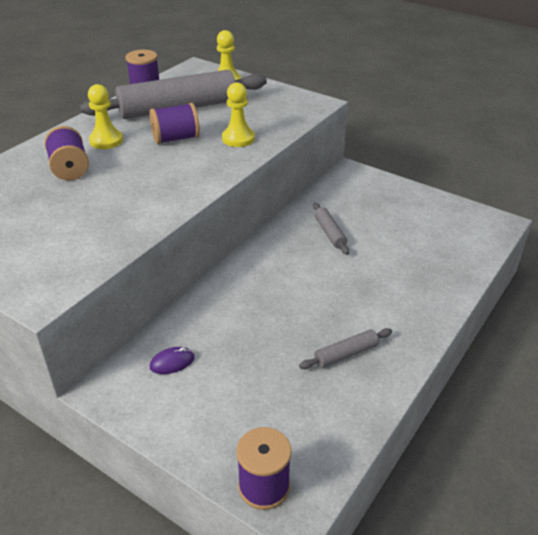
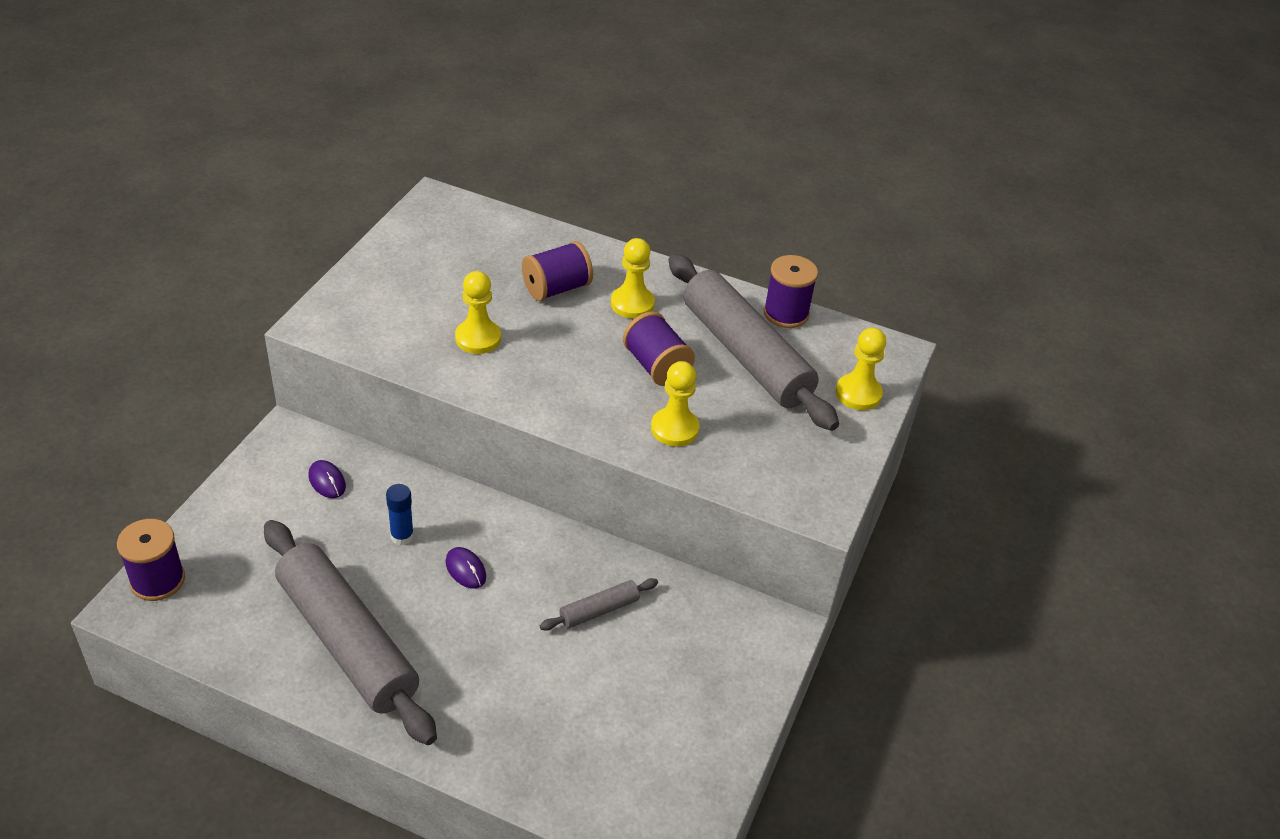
camera: 75 degrees right, 5 degrees up
(109, 208) = (478, 338): none -> yellow pawn
(246, 319) = (402, 536): none -> blue glue stick
(285, 288) = (465, 569): none -> purple mouse
(346, 354) = (347, 641): grey rolling pin -> grey rolling pin, size x2.35

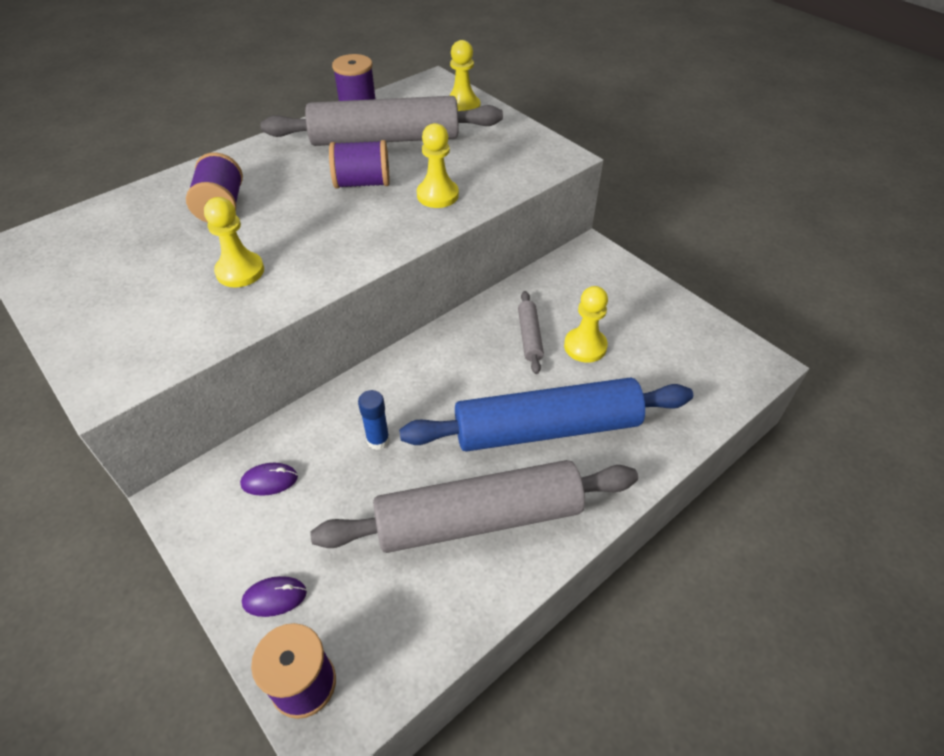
camera: 60 degrees left, 5 degrees up
(465, 569) = (443, 406): purple mouse -> purple mouse (274, 597)
(477, 663) = (547, 428): none -> blue rolling pin
(632, 304) = (280, 173): yellow pawn -> yellow pawn (585, 346)

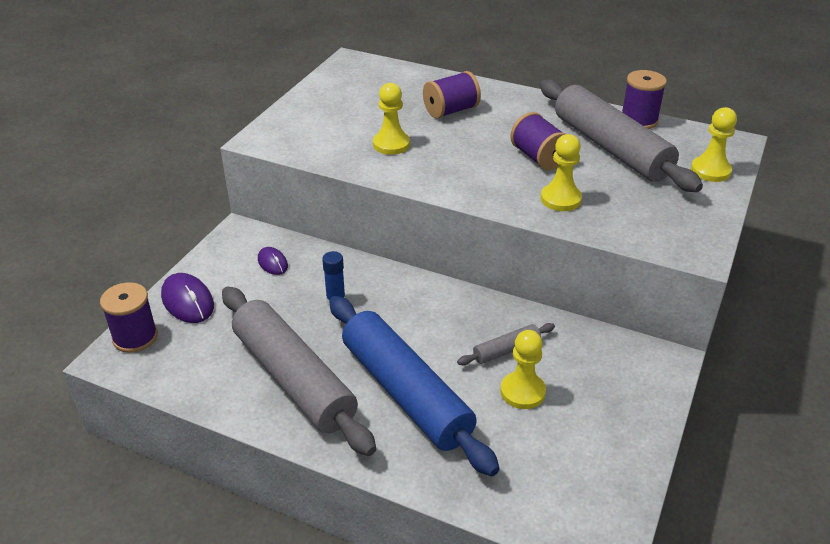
camera: 65 degrees right, 10 degrees down
(274, 597) = (187, 301): purple mouse -> purple mouse, size x1.66

